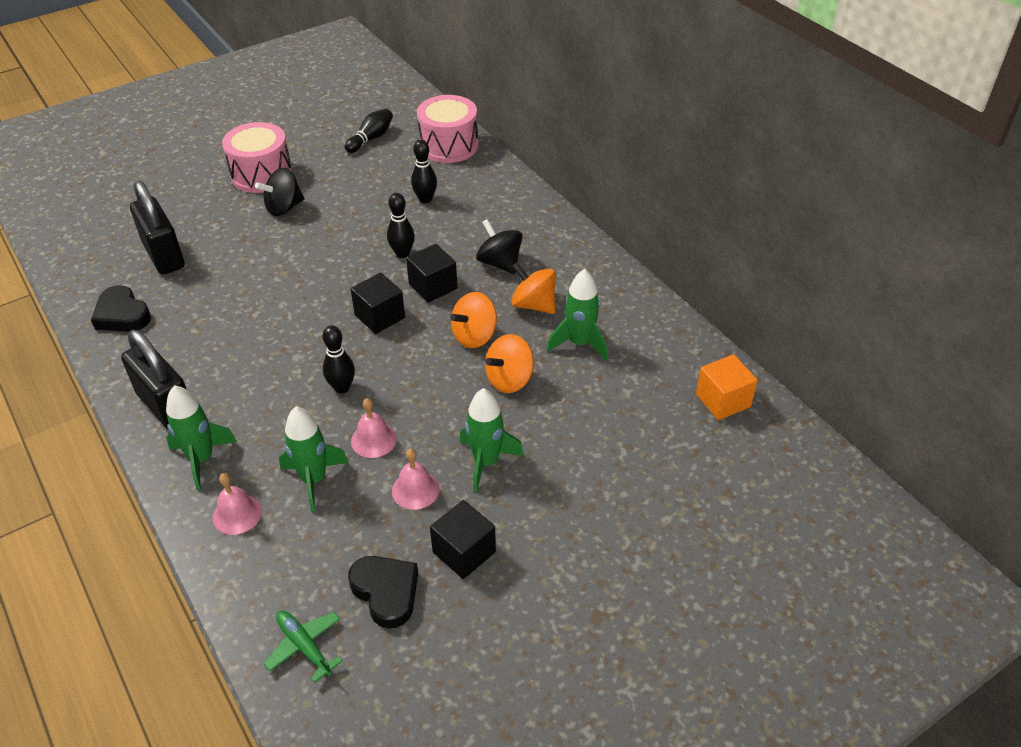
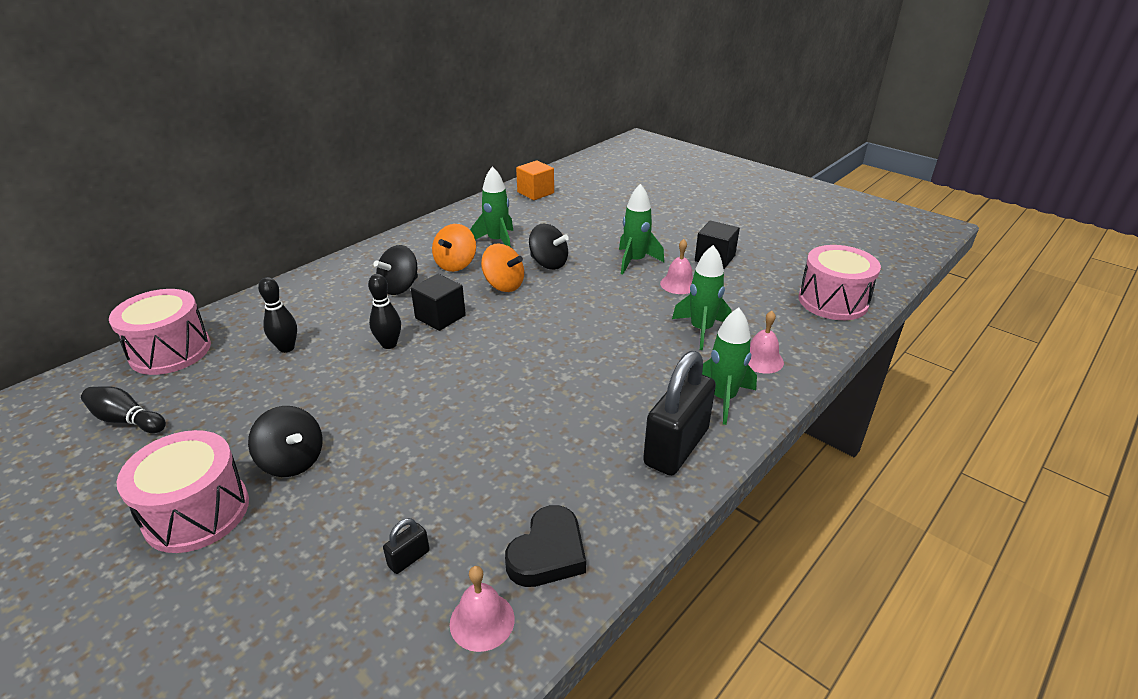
camera: 105 degrees left, 10 degrees down
(164, 255) = (409, 558): black padlock -> black padlock, size x0.41
(304, 646) = (833, 301): green plane -> pink drum
(342, 387) = (594, 339): black bowling pin -> none
(373, 440) = (643, 311): pink bell -> pink bell (482, 621)
(380, 316) = (492, 338): black cube -> none
(386, 592) = (768, 280): black heart -> none
(509, 379) = (548, 263): orange spinning top -> black spinning top

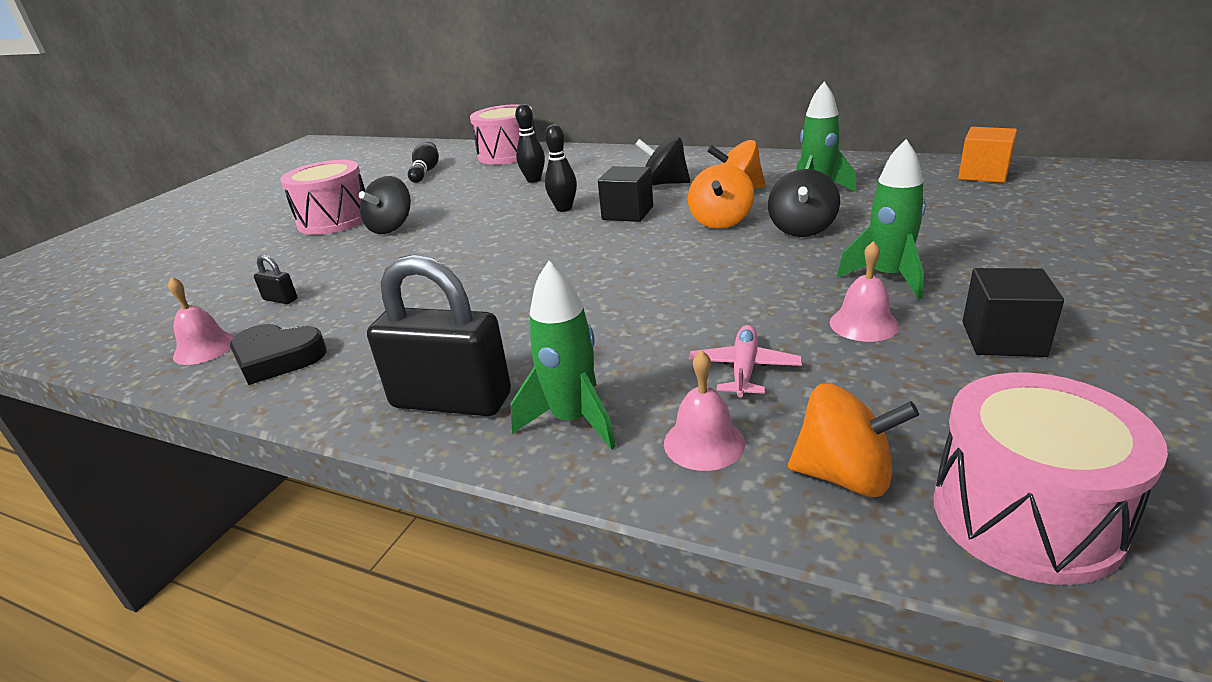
camera: 75 degrees right, 5 degrees down
(701, 330) = (744, 369): green rocket -> pink plane
(799, 330) = (844, 476): none -> orange spinning top

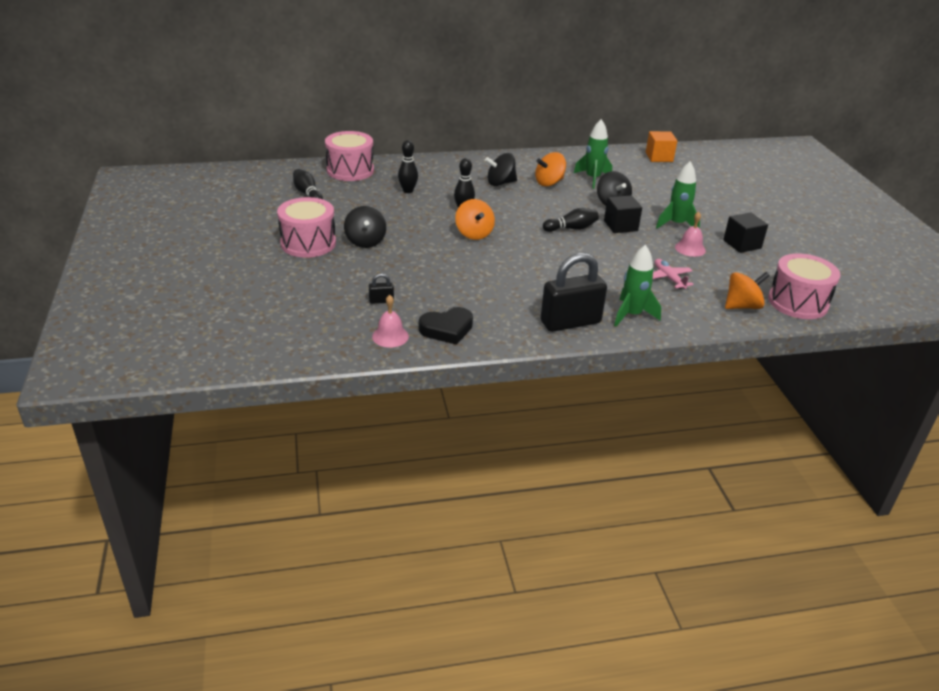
camera: 40 degrees left, 5 degrees up
(627, 213) = (507, 207): black cube -> black cube (620, 226)
(680, 254) = (571, 228): none -> black bowling pin
(704, 443) = (688, 309): pink bell -> none
(720, 221) = (566, 205): orange spinning top -> orange spinning top (474, 234)

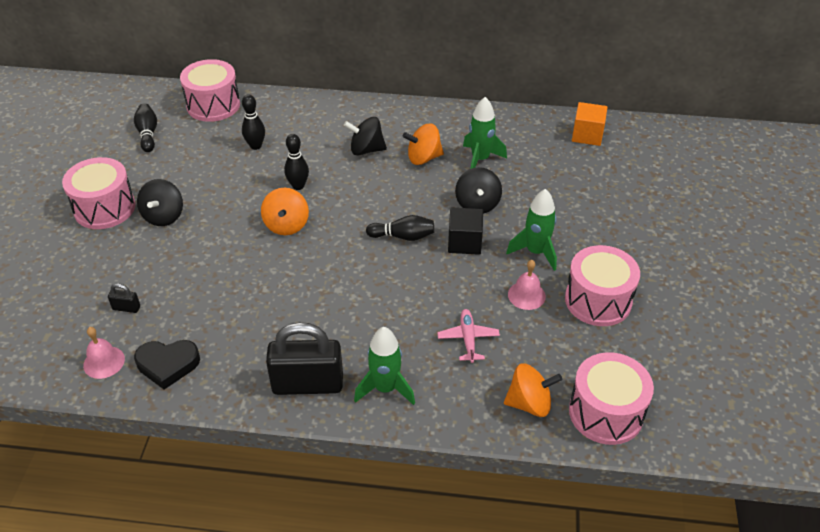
camera: 20 degrees right, 10 degrees up
(742, 244) = (598, 300): black cube -> pink drum

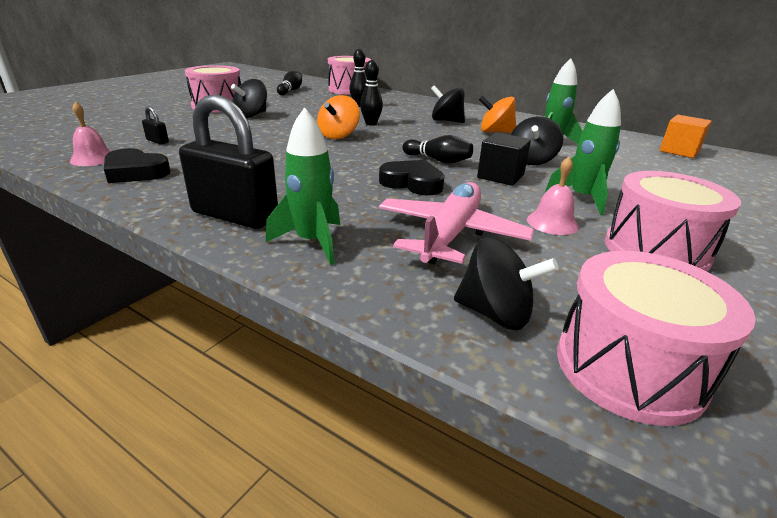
camera: 25 degrees right, 15 degrees down
(404, 283) = (412, 183): none -> black heart
(468, 339) = (451, 234): pink plane -> pink plane, size x1.84
(529, 403) = (495, 313): orange spinning top -> black spinning top

